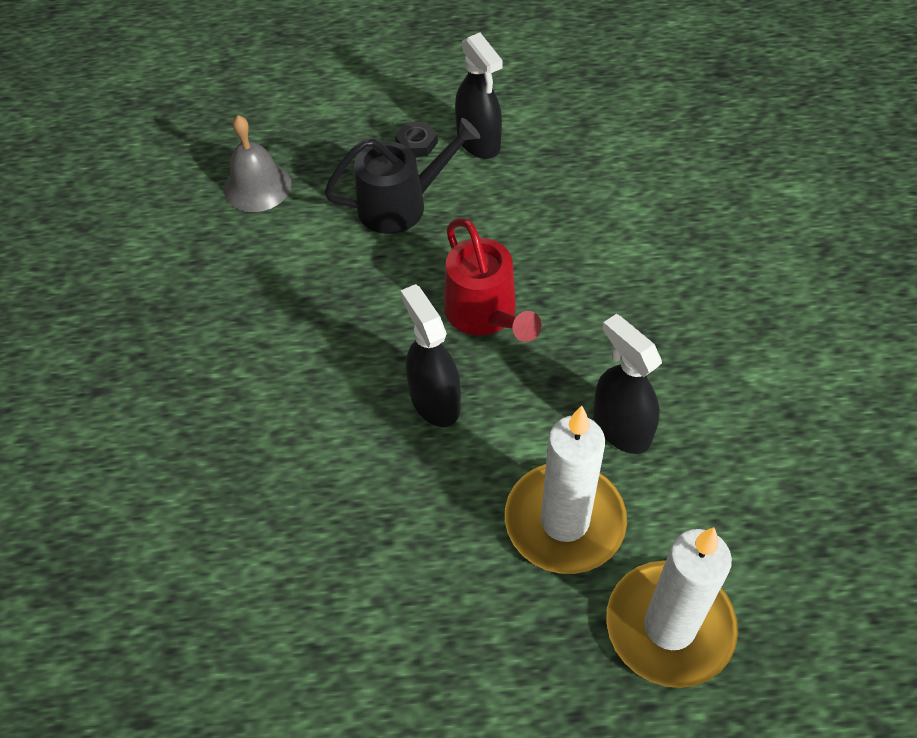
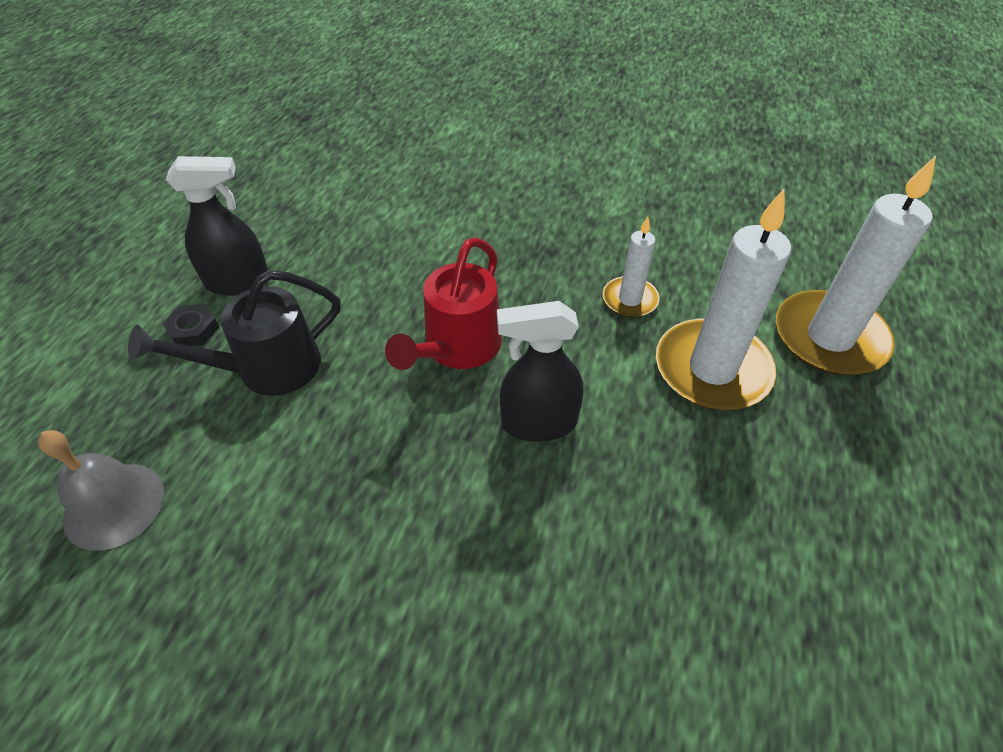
camera: 70 degrees left, 5 degrees down
(402, 204) = (266, 369): black watering can -> black watering can turned 120 degrees counterclockwise
(485, 315) = (457, 348): red watering can -> red watering can turned 120 degrees clockwise
(621, 428) = (630, 299): black spray bottle -> white candle

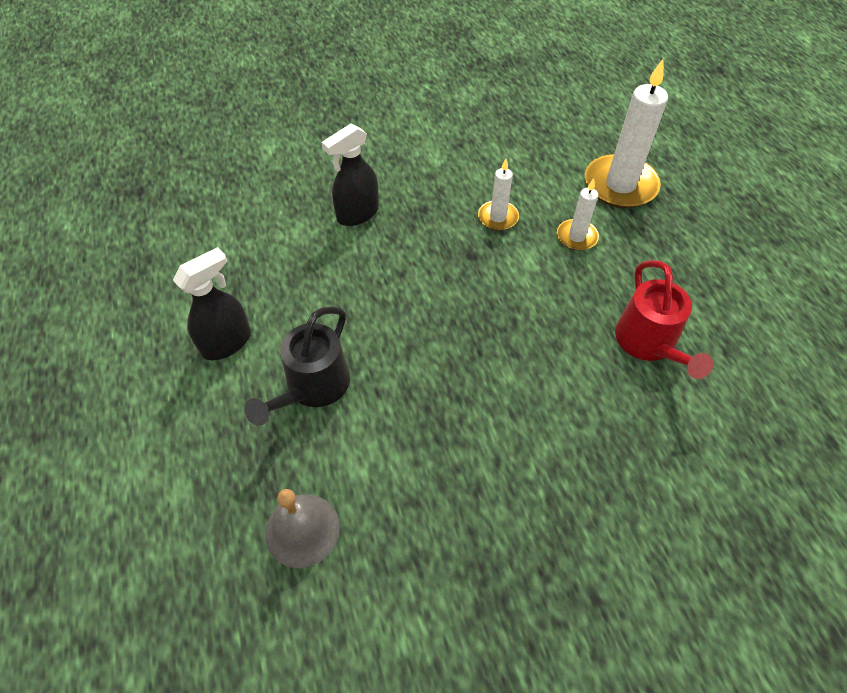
camera: 35 degrees left, 5 degrees up
(193, 330) = (230, 393): black nut -> none
(457, 348) = (423, 304): red watering can -> red watering can (649, 344)
(538, 423) = (512, 322): black spray bottle -> black spray bottle (357, 214)
(712, 369) = (576, 237): white candle -> white candle, size x0.53

